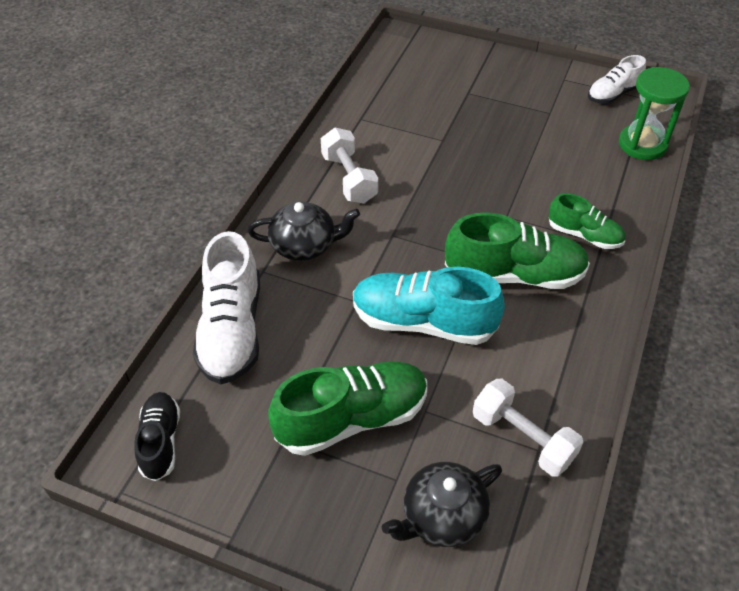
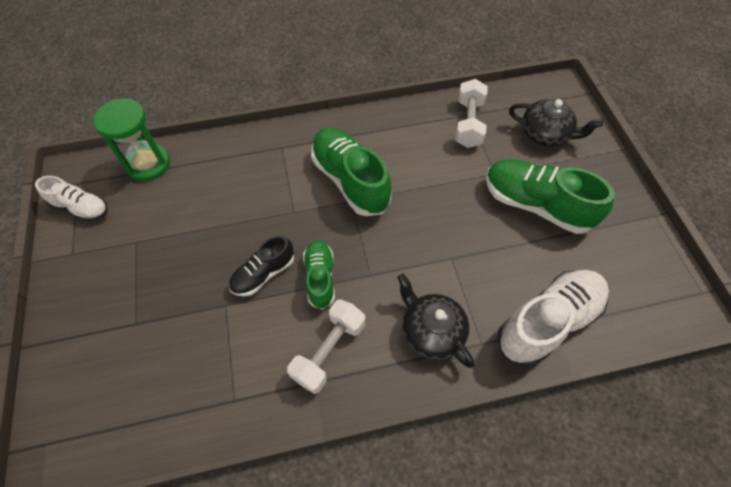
camera: 125 degrees left, 10 degrees up
(160, 442) = (657, 297): black shoe -> black shoe (263, 274)
(423, 322) = (434, 209): turquoise shoe -> none
(584, 235) = (281, 159): green shoe -> green shoe (320, 278)

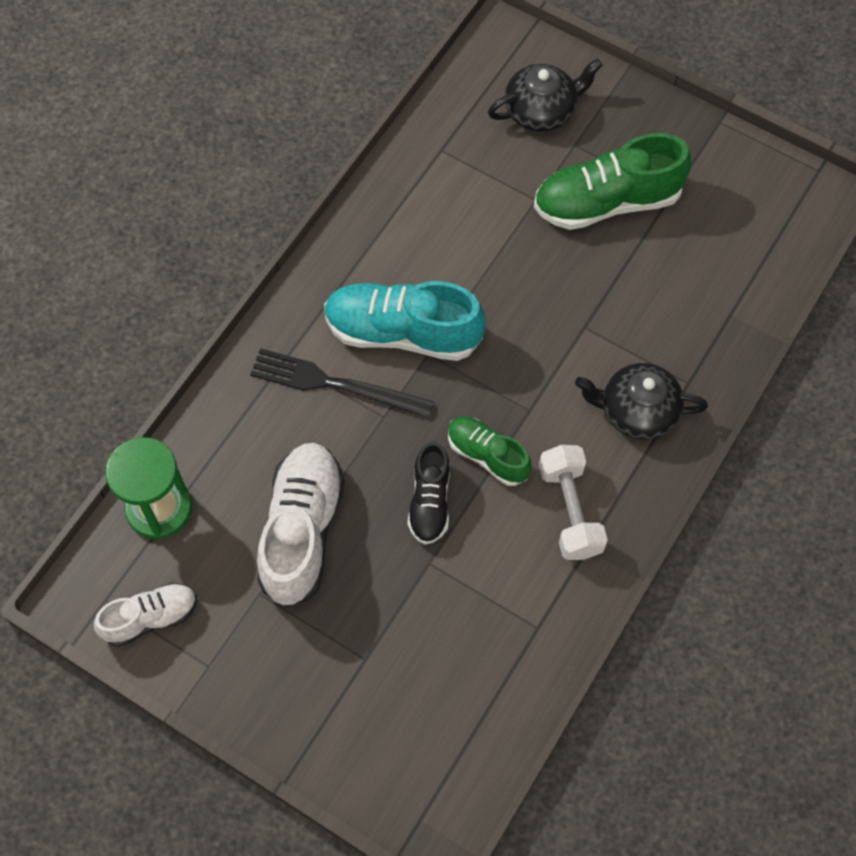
camera: 45 degrees left, 5 degrees up
(289, 177) = (335, 384): none -> black fork
(350, 180) = (402, 333): green shoe -> turquoise shoe
(468, 123) = (452, 162): white dumbbell -> none
(548, 322) = (722, 313): white shoe -> white shoe (302, 531)

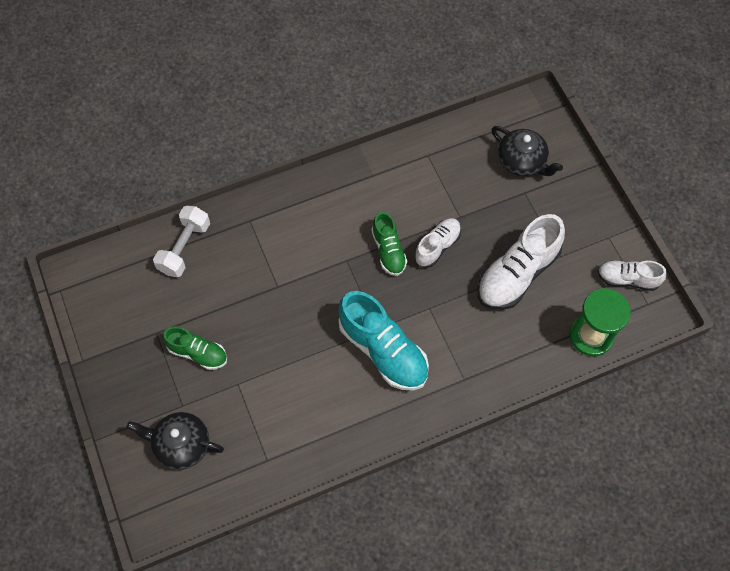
camera: 145 degrees left, 0 degrees up
(335, 384) = (444, 344): black fork -> none
(430, 502) = (437, 246): black shoe -> white shoe
(570, 511) = (367, 197): white dumbbell -> white dumbbell (184, 248)
(607, 202) = (198, 353): green shoe -> green shoe, size x0.58
(637, 411) = (290, 223): black teapot -> black teapot (521, 162)

